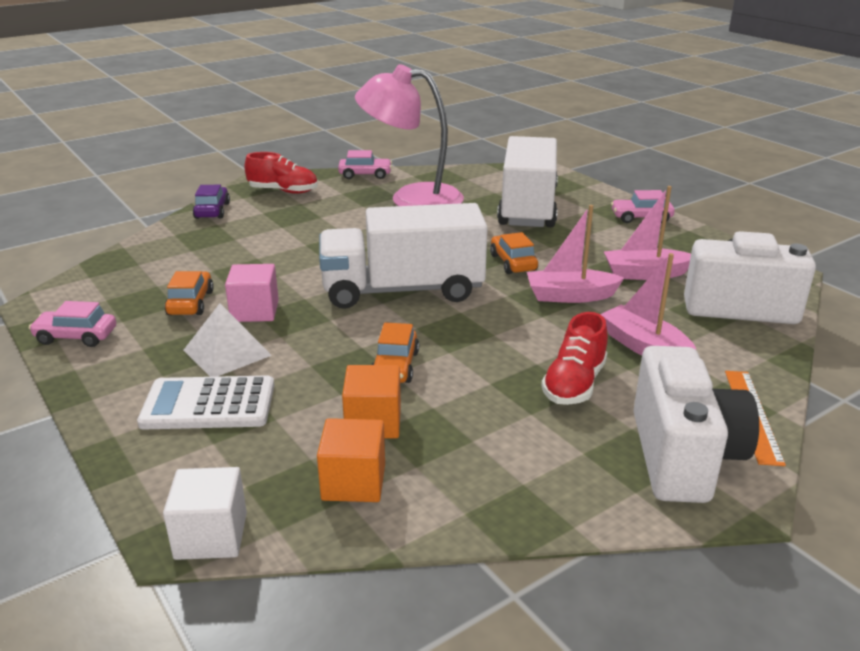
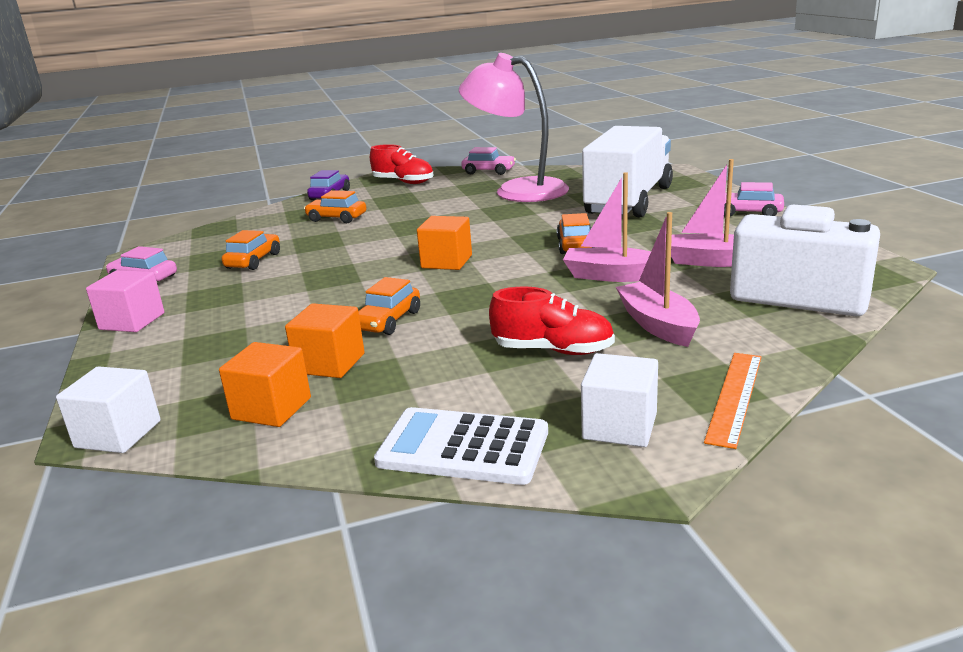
camera: 20 degrees right, 5 degrees down
(208, 404) = (202, 336): white calculator -> white calculator (463, 447)
(227, 352) = (251, 299): white pyramid -> none
(244, 241) = (337, 218): none -> orange car
(255, 311) = (301, 270): pink cube -> pink cube (132, 321)
(402, 290) = (446, 262): white truck -> orange cube
(574, 384) = (553, 350): red shoe -> red shoe turned 120 degrees counterclockwise
(683, 457) = (619, 426): white camera -> white cube

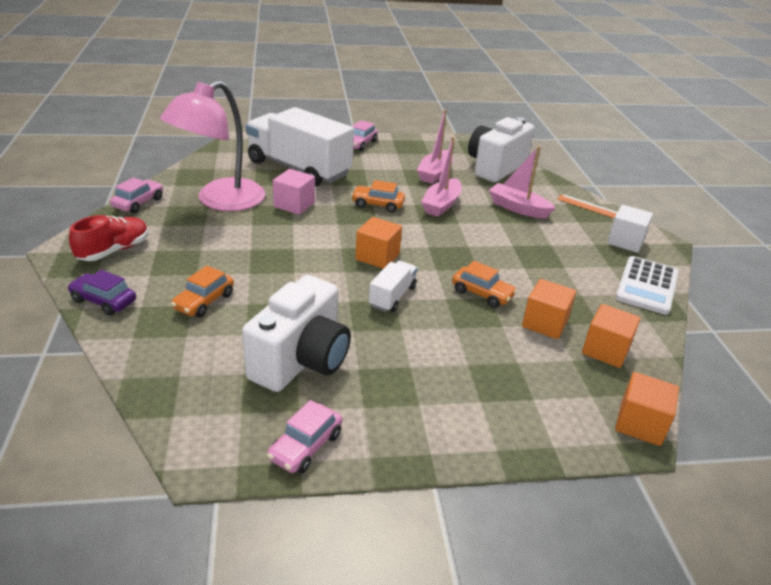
camera: 85 degrees left, 10 degrees up
(118, 434) = (640, 424): white cube -> orange cube
(132, 321) = (430, 442): pink cube -> pink cube (294, 205)
(253, 261) = (301, 361): orange car -> white camera
(366, 278) = (392, 296): none -> white truck
(553, 350) = (542, 243): red shoe -> none
(658, 325) = (518, 208): pink boat -> pink boat turned 45 degrees clockwise

